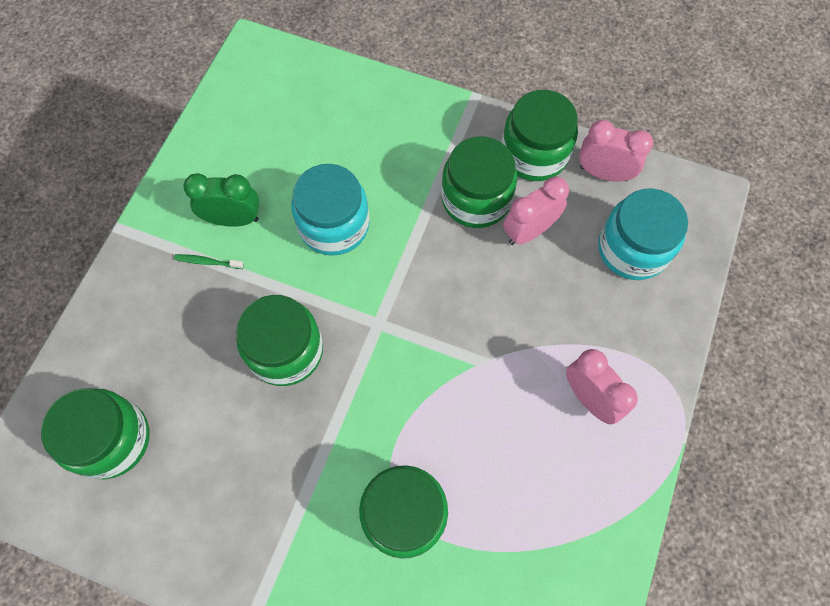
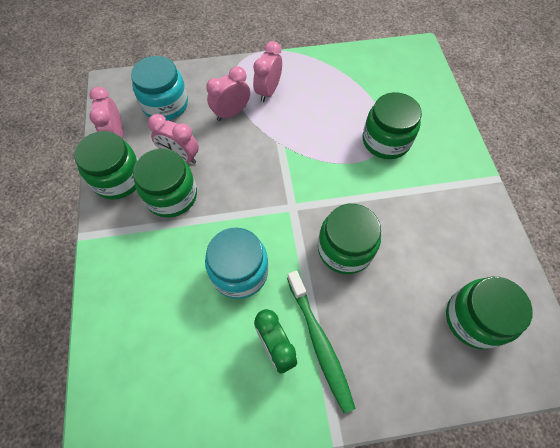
camera: 120 degrees left, 5 degrees down
(207, 262) = (320, 343): green toothbrush -> green toothbrush, size x2.36
(572, 325) = (231, 113): none -> pink clock

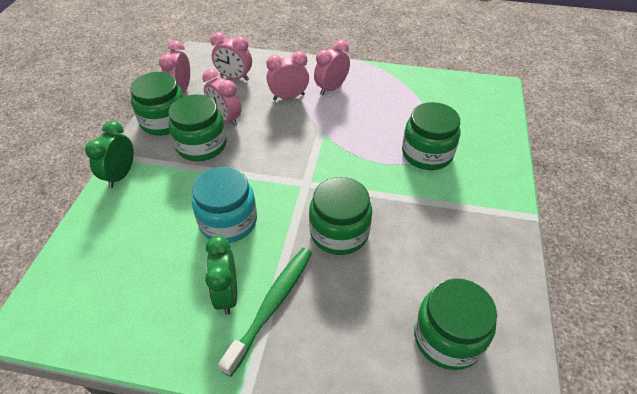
camera: 20 degrees right, 15 degrees down
(106, 256) = (120, 175): none -> green clock
(165, 104) = (234, 77): turquoise jar -> pink clock
(320, 343) = (272, 305): green toothbrush -> green toothbrush turned 150 degrees counterclockwise

